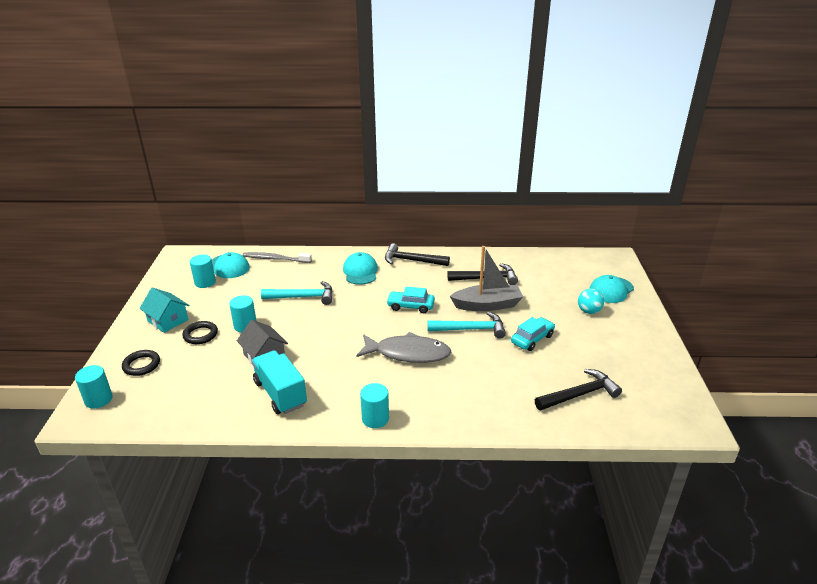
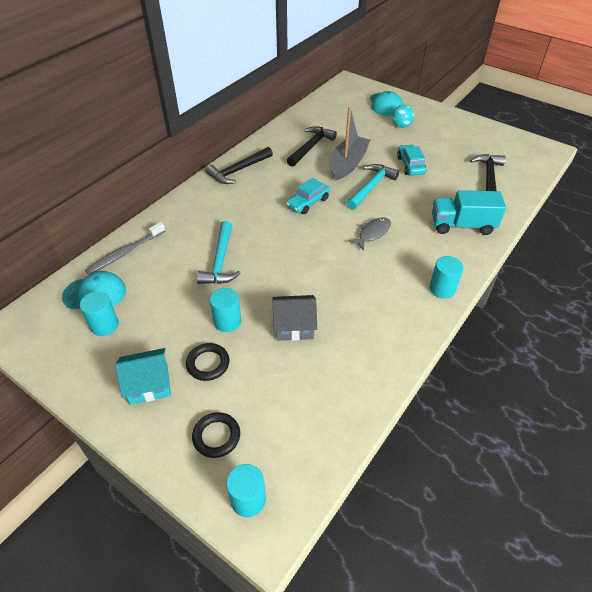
camera: 55 degrees left, 15 degrees up
(280, 393) = (362, 336): turquoise truck -> turquoise truck (462, 225)
(303, 297) = (220, 261): turquoise hammer -> turquoise hammer turned 150 degrees clockwise
(360, 271) = (220, 207): turquoise cap -> none
(408, 353) = (372, 233): grey fish -> grey fish, size x0.58

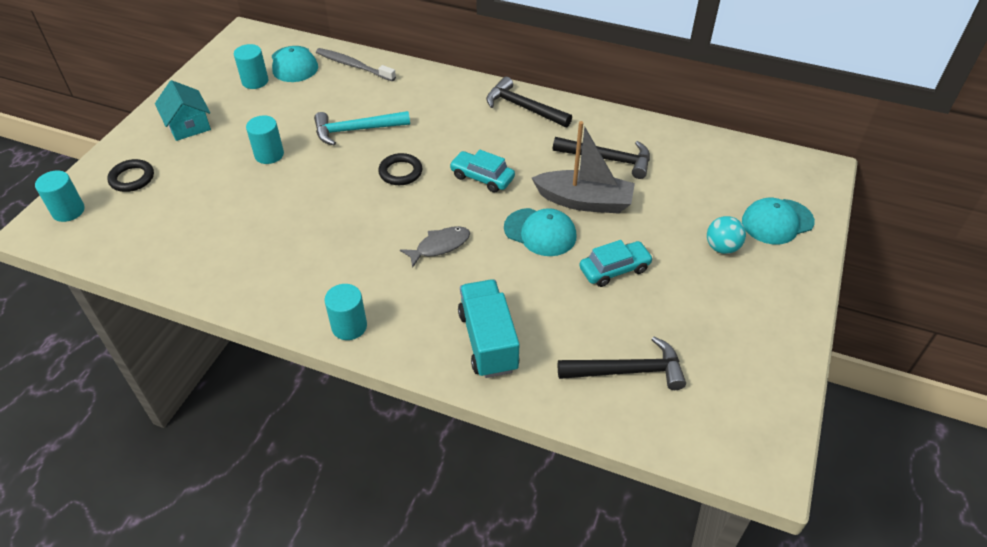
camera: 75 degrees right, 0 degrees up
(208, 364) = (214, 154): black ring -> black ring (400, 172)
(294, 326) = (269, 203): grey house -> none
(371, 187) = (540, 232): turquoise hammer -> turquoise cap
(372, 233) = (440, 246): grey fish -> grey fish turned 60 degrees counterclockwise

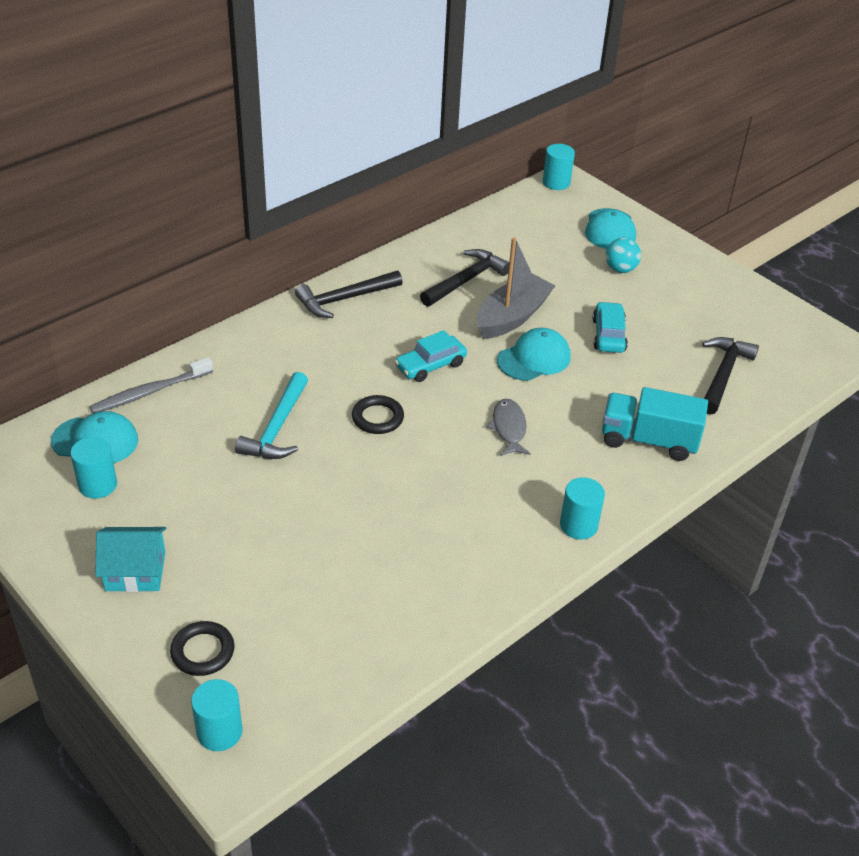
camera: 65 degrees left, 5 degrees down
(269, 154) = (261, 511): turquoise cylinder -> turquoise cylinder (556, 182)

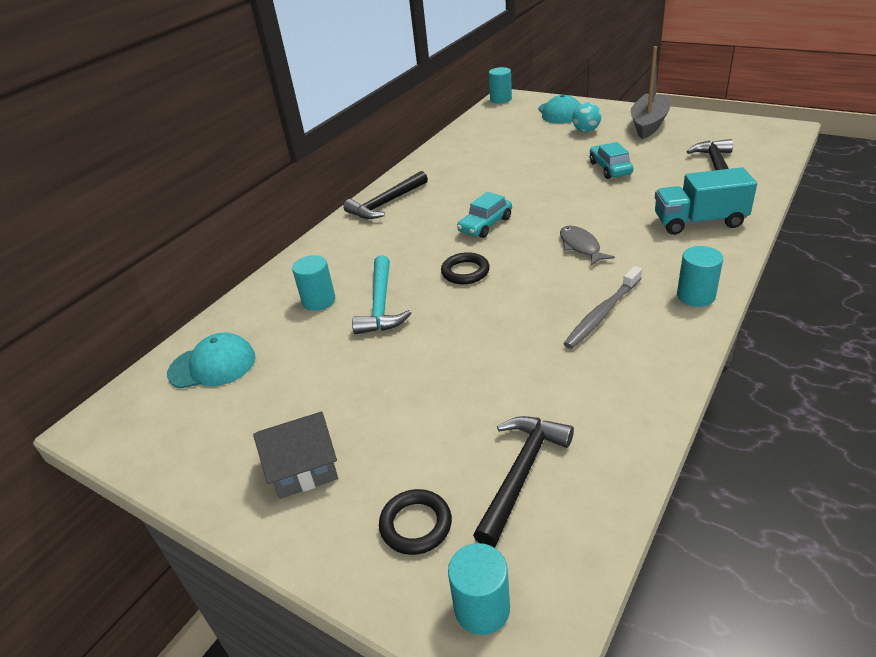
camera: 10 degrees left, 5 degrees down
(97, 485) = (230, 402): turquoise cylinder -> turquoise cylinder (319, 301)
(135, 571) = (304, 468): turquoise house -> grey house
(150, 392) = (249, 312): grey toothbrush -> grey toothbrush (602, 314)
(465, 280) = (475, 167): black hammer -> black hammer (521, 474)
(512, 317) = (527, 178): grey boat -> grey boat (649, 124)
(534, 358) = (565, 197): turquoise cap -> none

